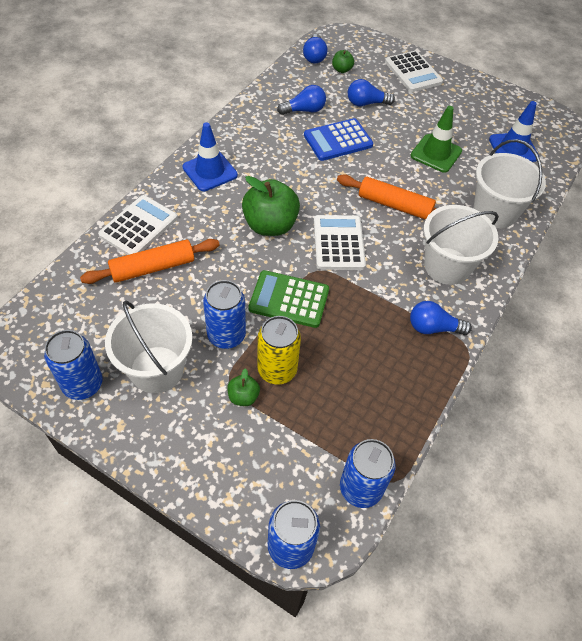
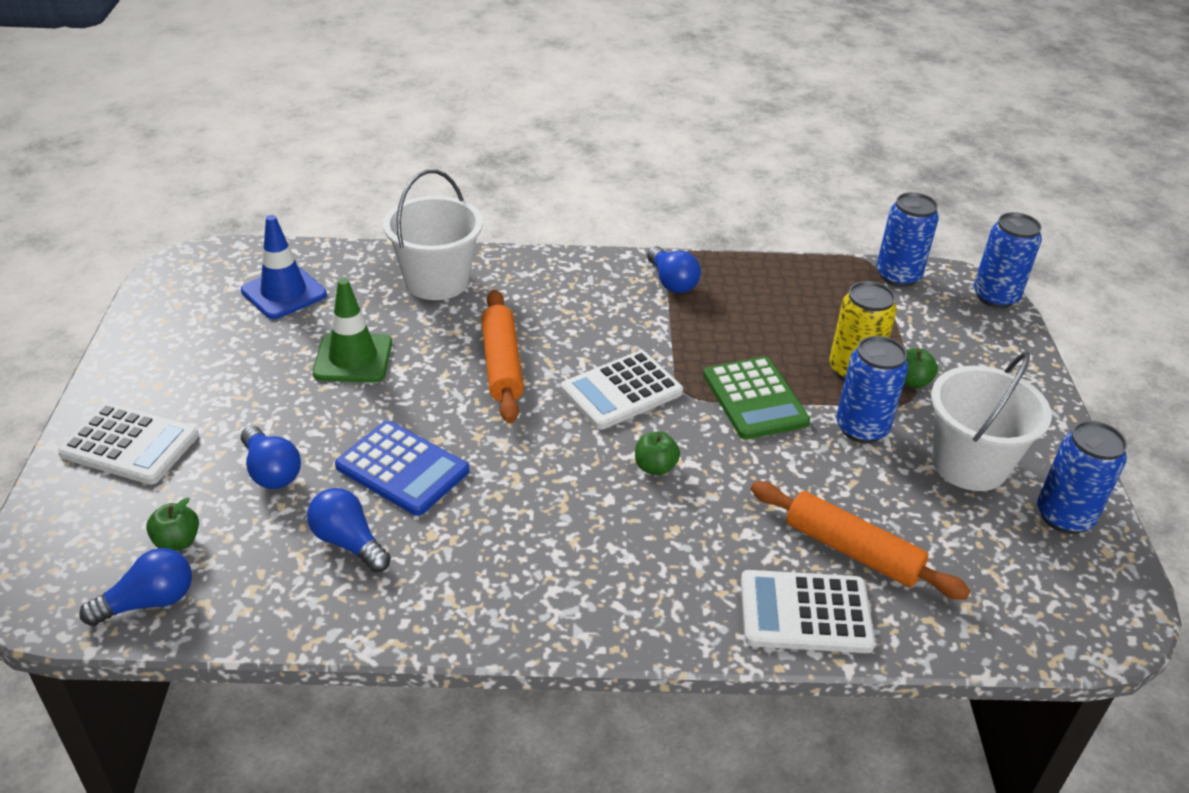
camera: 120 degrees left, 15 degrees down
(210, 171) = (610, 591): blue traffic cone -> none
(270, 225) = (655, 467): green apple -> green apple, size x0.48
(413, 72) = (130, 444): white calculator -> white calculator turned 75 degrees clockwise
(447, 266) = (569, 295): white bucket -> none

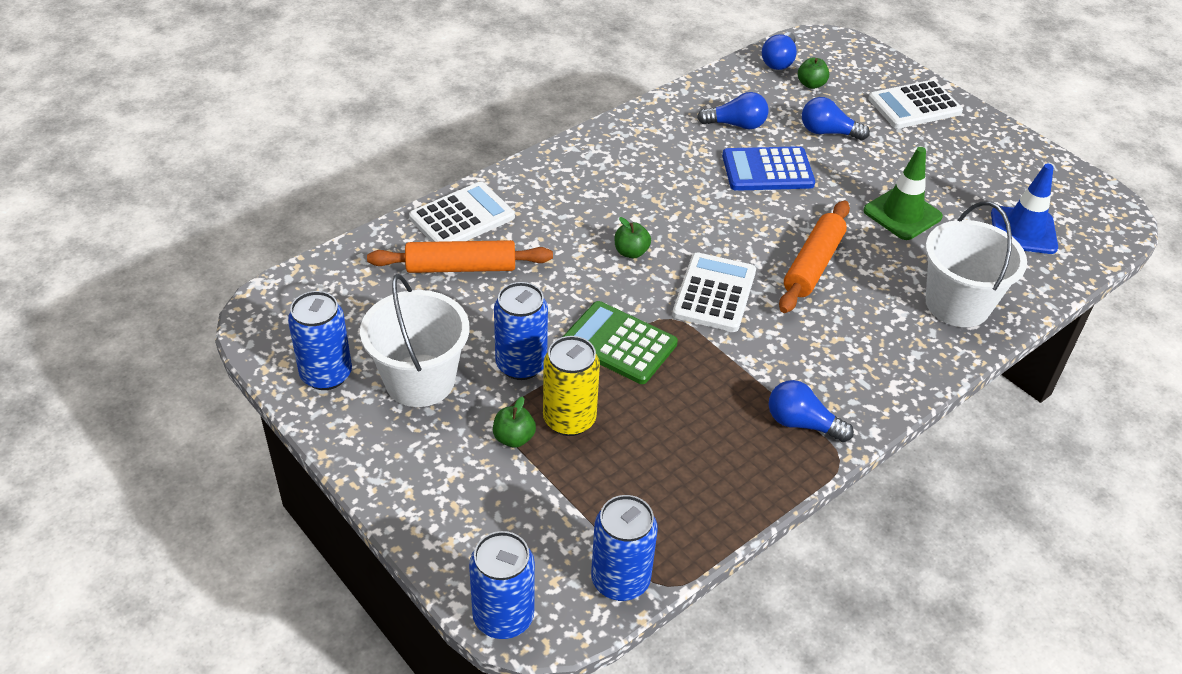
camera: 140 degrees right, 5 degrees up
(502, 365) = (813, 265): orange rolling pin -> orange rolling pin turned 75 degrees clockwise

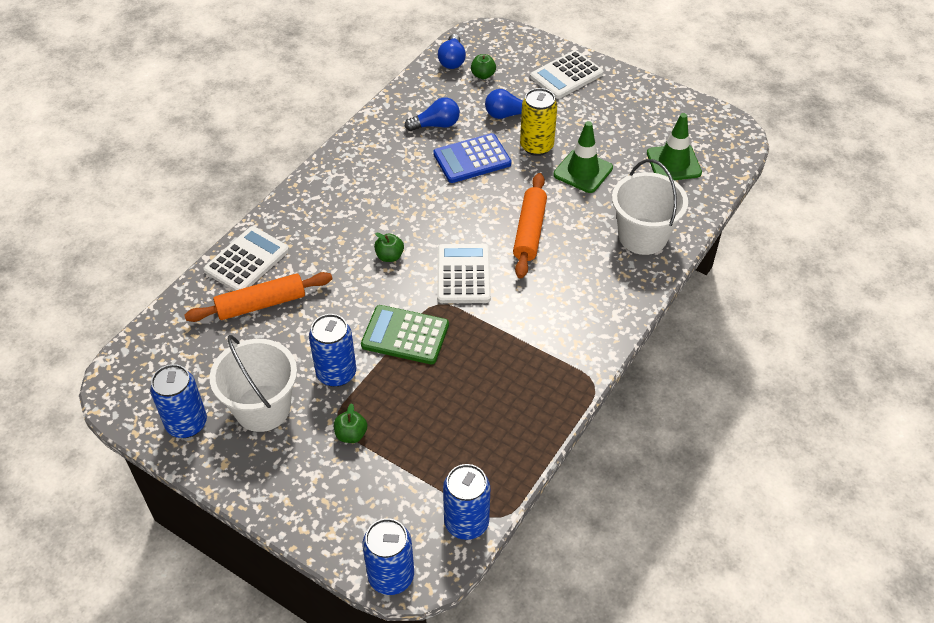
camera: 15 degrees left, 5 degrees up
(569, 419) = (388, 408): yellow can -> yellow can (536, 146)
(802, 423) = (559, 363): blue light bulb -> none
(1023, 231) = (673, 163): blue traffic cone -> green traffic cone

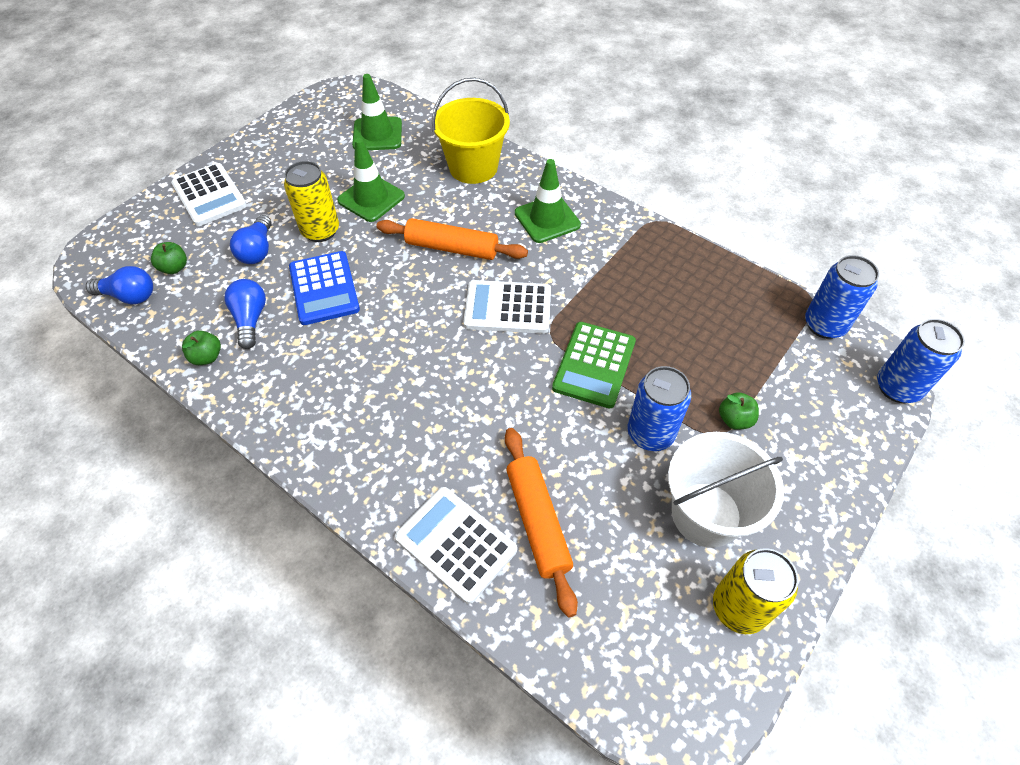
camera: 85 degrees left, 5 degrees up
(186, 424) = (738, 608): blue can -> yellow can
(389, 256) = (471, 376): green apple -> green apple (207, 357)
(579, 296) = (547, 219): none -> green traffic cone
(642, 236) = (473, 167): white bucket -> yellow bucket

